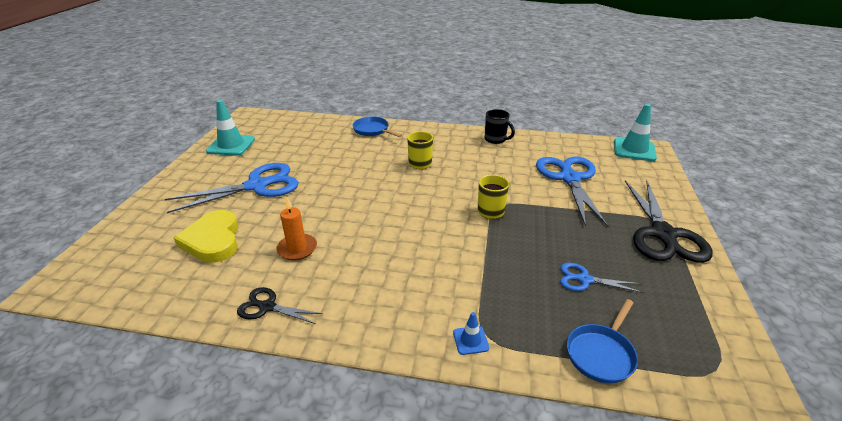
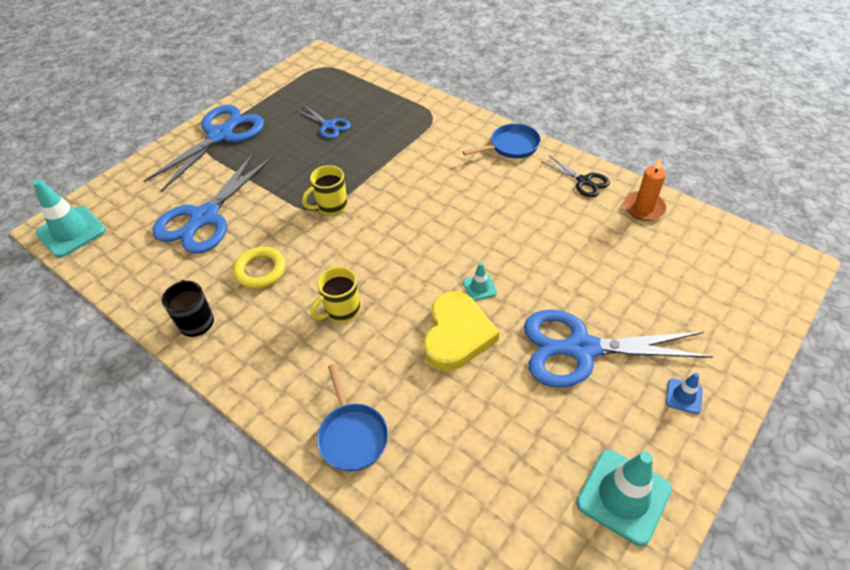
camera: 150 degrees left, 15 degrees up
(213, 240) = (637, 269): yellow heart -> yellow heart (457, 334)
(297, 249) = (547, 228): orange candle -> orange candle (643, 208)
(338, 196) = (479, 287): none -> turquoise traffic cone
(470, 340) = (445, 117): blue traffic cone -> blue traffic cone (683, 396)
(491, 165) = (260, 270): none -> yellow ring
(601, 354) = (374, 89): blue pan -> blue pan (511, 146)
(663, 235) = (221, 135): black scissors -> blue scissors

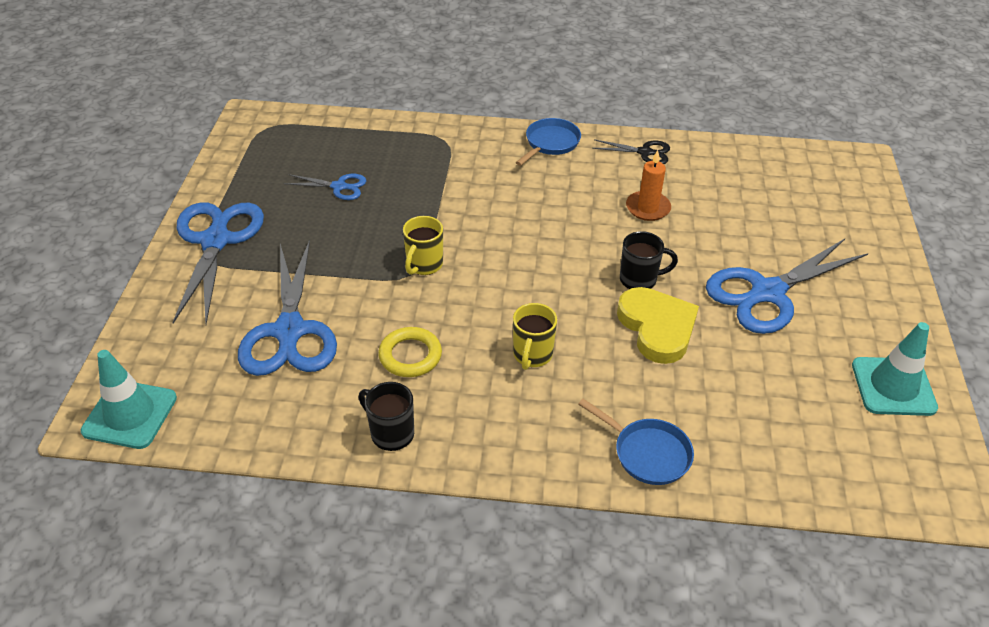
camera: 35 degrees left, 5 degrees down
(479, 287) = (639, 280): turquoise traffic cone -> black mug
(643, 208) = (714, 157): orange candle -> orange candle (648, 208)
(683, 396) = (871, 293): blue traffic cone -> none

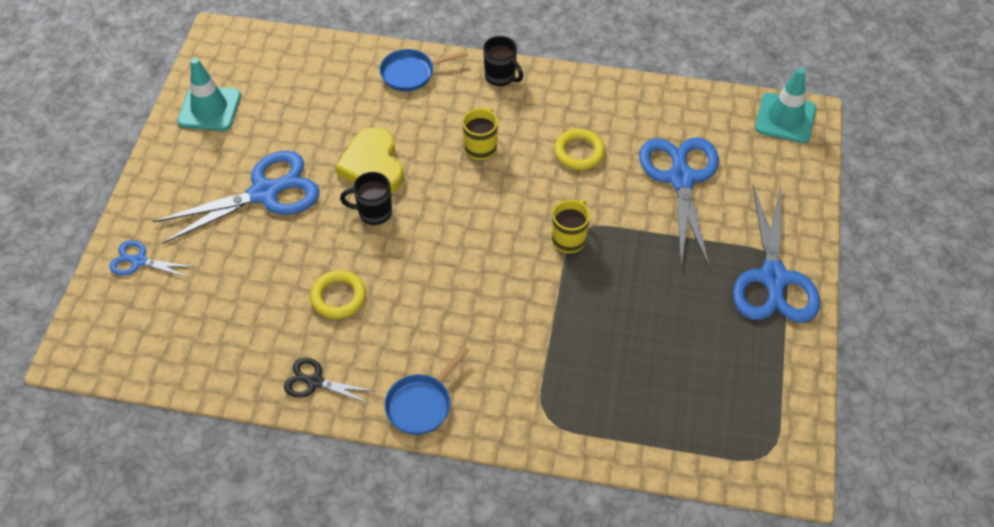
camera: 175 degrees left, 10 degrees up
(339, 187) = (662, 346): blue scissors -> blue scissors (138, 261)
(391, 433) = (591, 95): black mug -> black mug (501, 76)
(647, 453) = (411, 73): blue pan -> blue pan turned 60 degrees counterclockwise
(648, 208) = (338, 297): orange candle -> yellow ring

